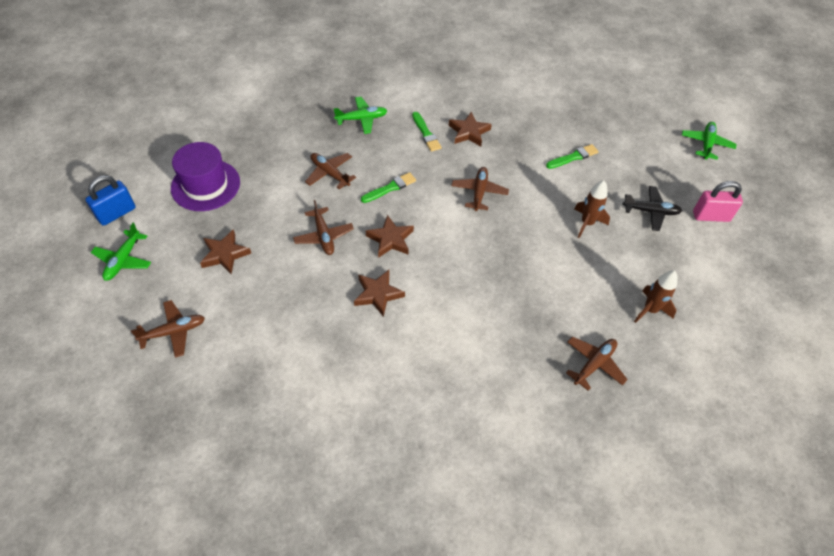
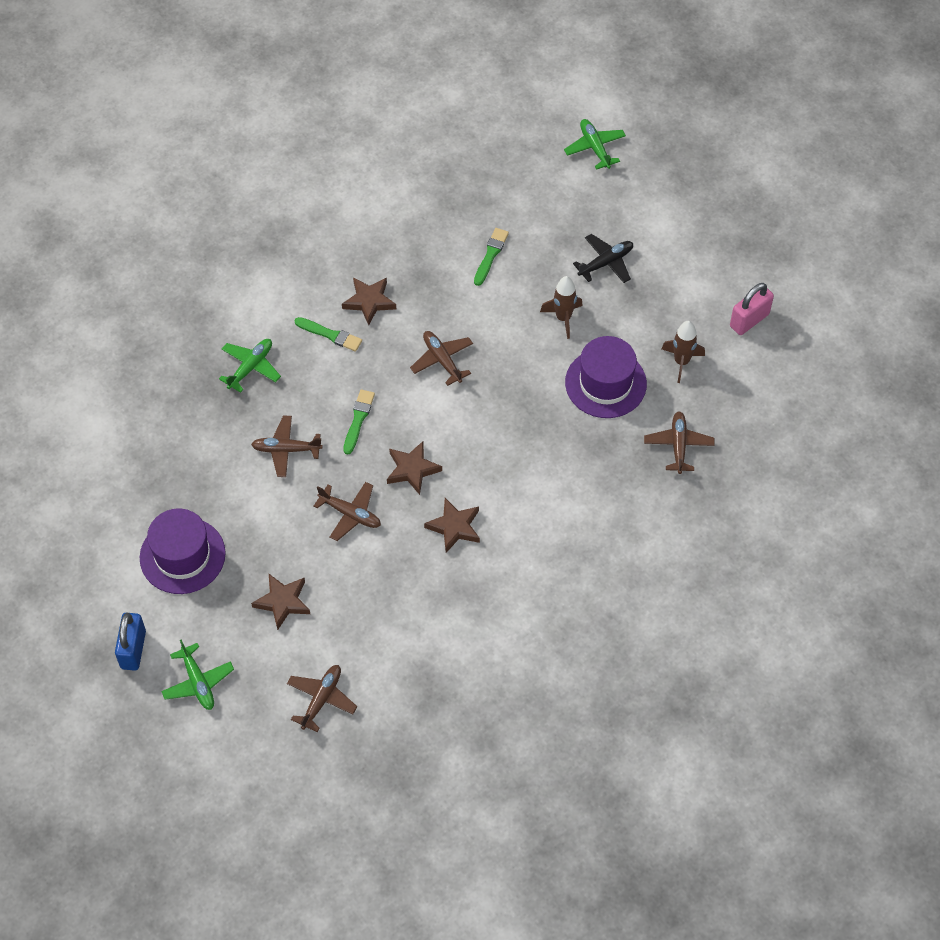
camera: 40 degrees left, 5 degrees up
(578, 283) = (605, 383): none -> purple hat
(711, 216) = (658, 228): pink padlock -> pink padlock (749, 320)

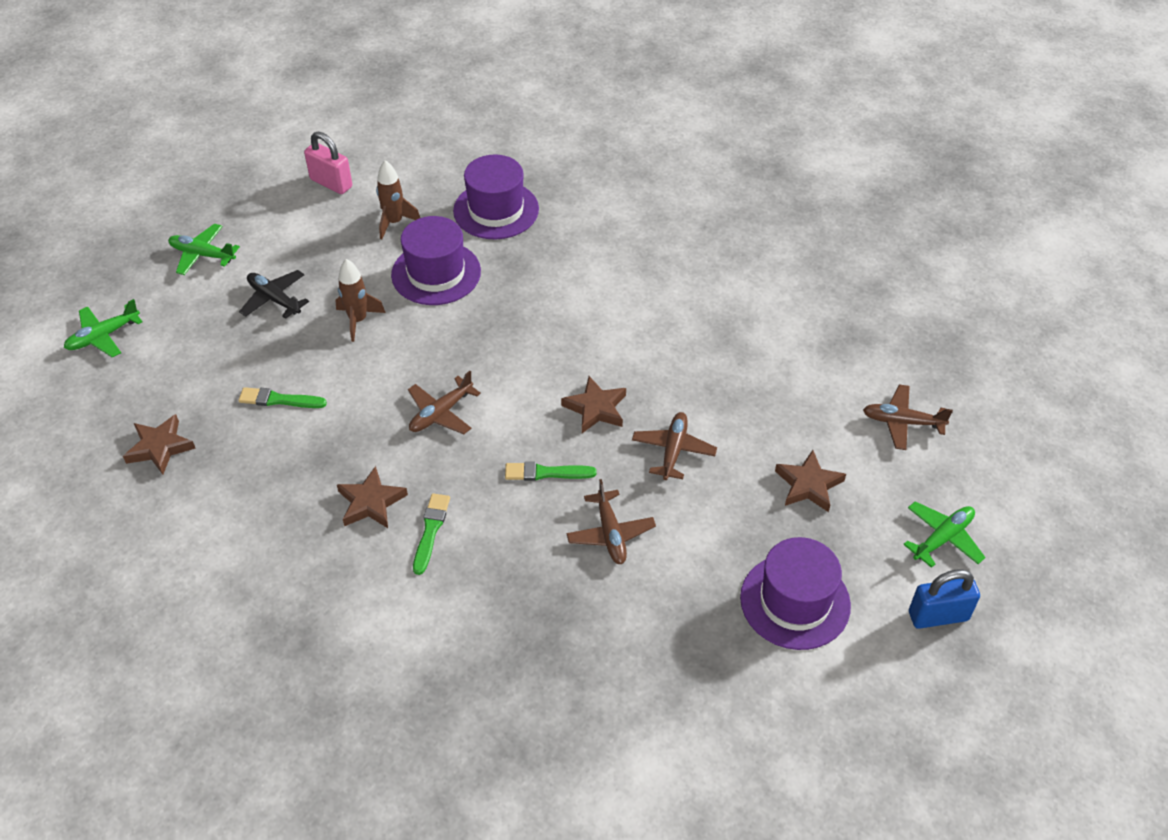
camera: 105 degrees left, 10 degrees down
(251, 367) = (501, 604): green plane -> green plane (202, 255)
(454, 527) = (654, 358): brown star -> brown star (160, 447)
(678, 445) = (496, 210): brown plane -> purple hat

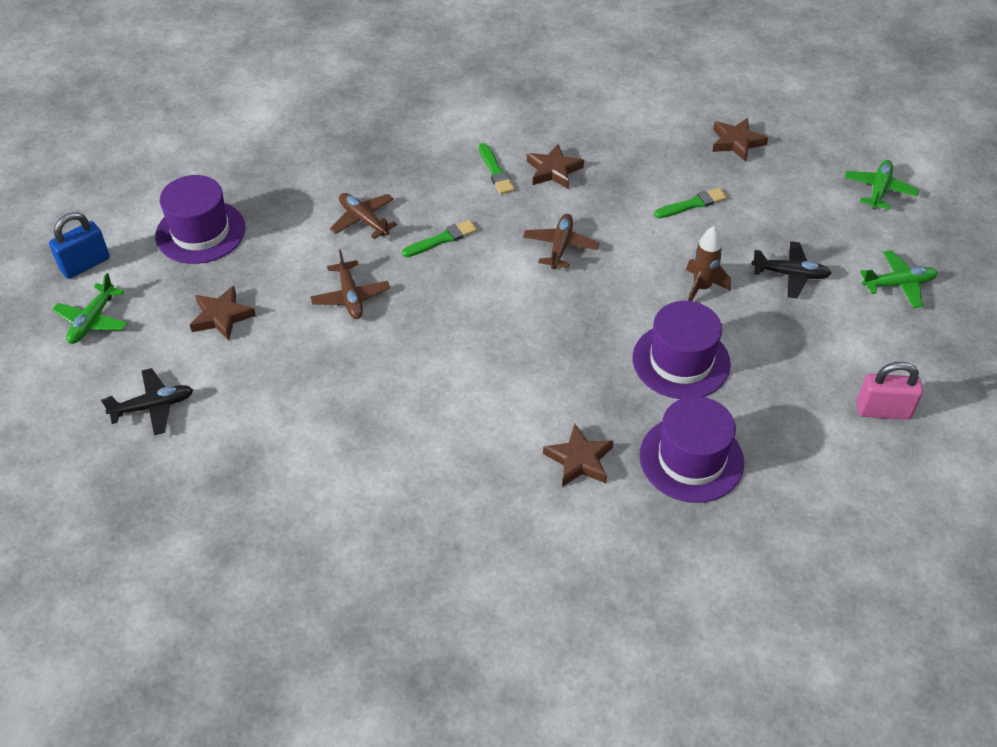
camera: 150 degrees right, 0 degrees up
(394, 222) = (774, 396): brown rocket -> none
(596, 408) = (438, 302): brown star -> brown star (579, 460)
(902, 422) = (153, 406): brown plane -> black plane

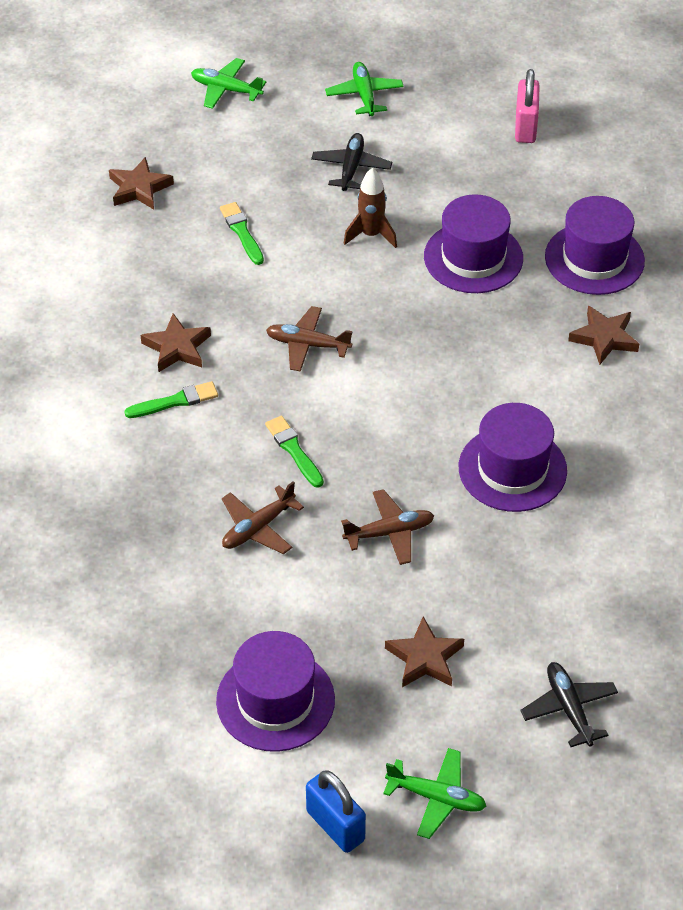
camera: 90 degrees left, 0 degrees up
(414, 380) = (512, 469): none -> purple hat

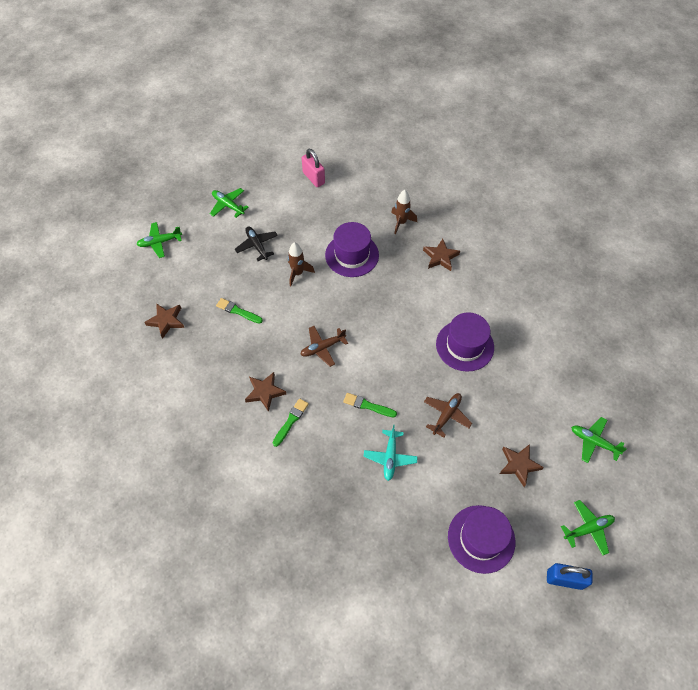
camera: 40 degrees left, 10 degrees up
(258, 528) = (390, 457): brown plane -> turquoise plane
(569, 708) = (593, 442): black plane -> green plane
(594, 259) = (401, 222): purple hat -> brown rocket

